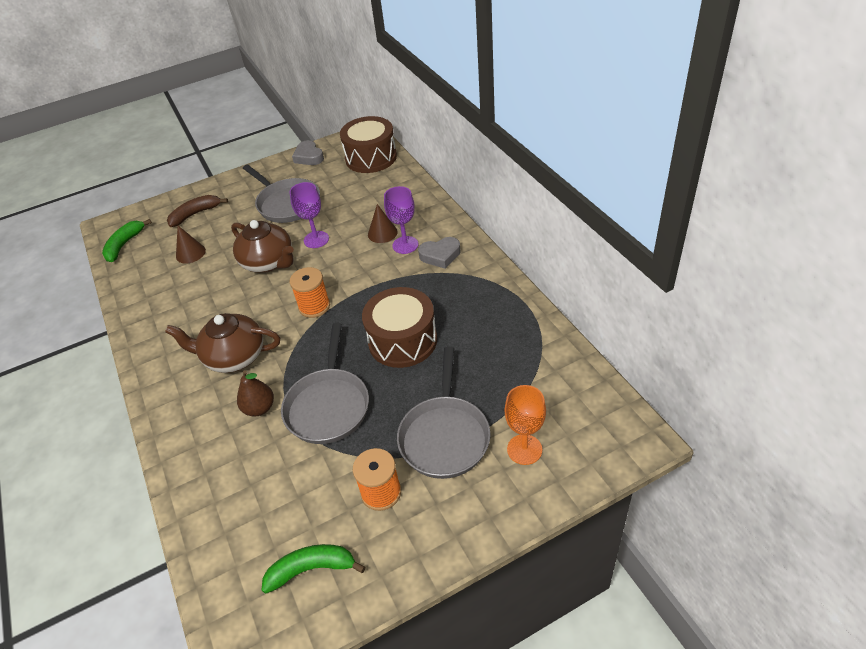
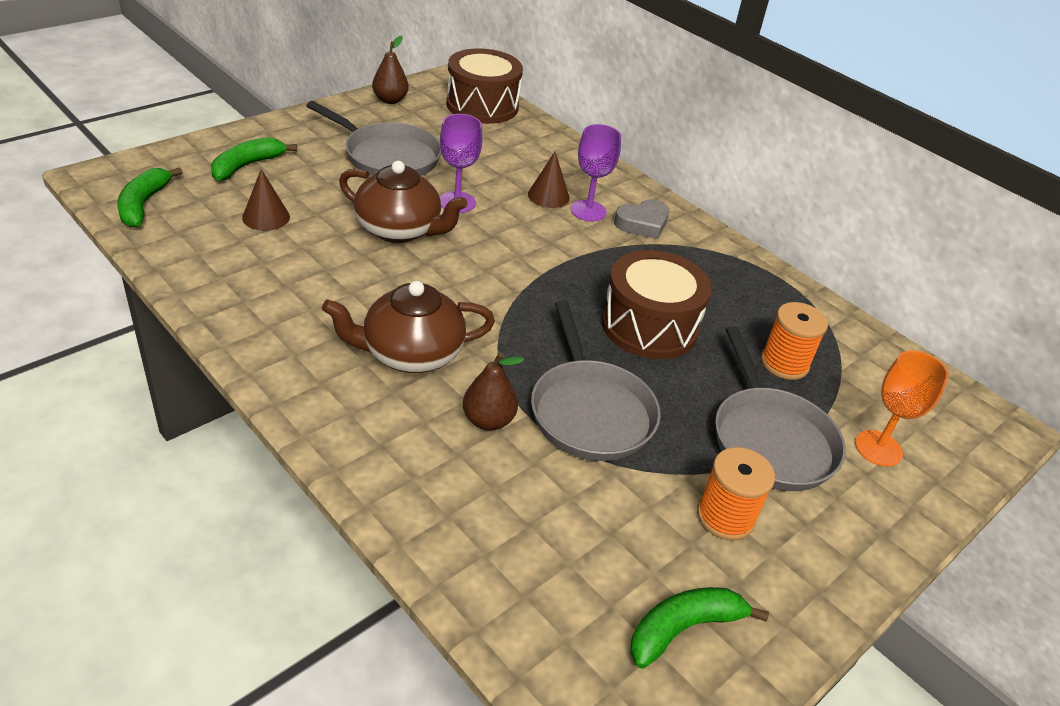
camera: 25 degrees left, 5 degrees down
(195, 214) = (247, 166): brown banana -> green banana
(309, 157) = (390, 100): grey heart -> brown pear
(314, 306) = (500, 286): orange spool -> orange spool (784, 363)

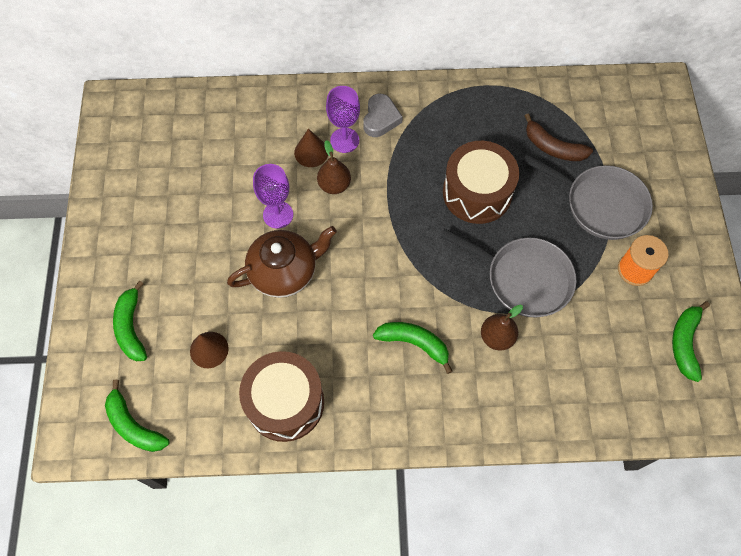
camera: 45 degrees left, 25 degrees up
(388, 156) = (188, 223): grey pan -> none
(390, 100) = (109, 172): brown pear -> brown pear (334, 185)
(411, 354) = (414, 343): brown teapot -> green banana
(482, 105) = (165, 113): brown drum -> brown drum (285, 402)
(784, 363) = (553, 147): orange spool -> brown banana
(878, 448) = (639, 157): orange goblet -> none

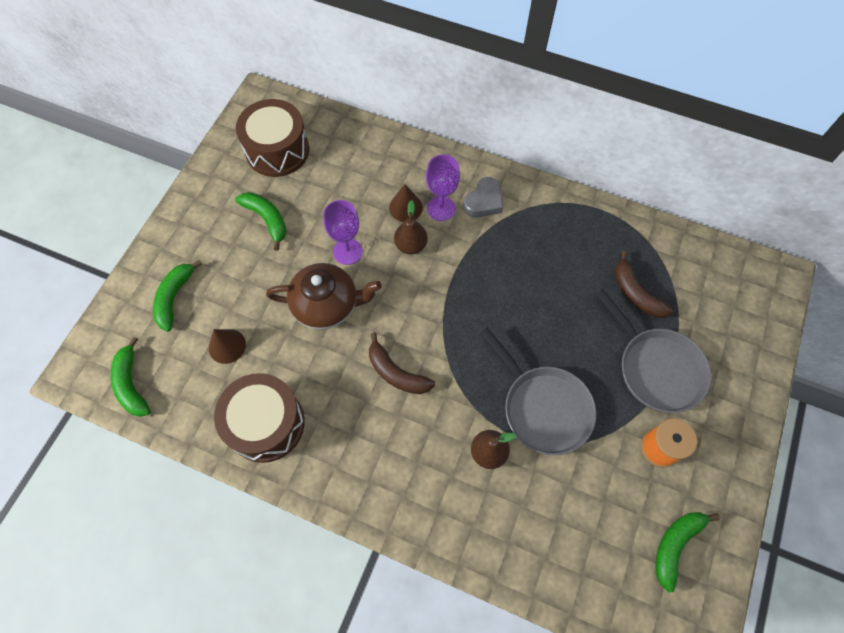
camera: 25 degrees right, 0 degrees up
(381, 305) = (396, 373): none -> brown banana
(414, 343) = (408, 422): green banana -> green banana (267, 219)
(477, 193) = (539, 306): brown drum -> brown drum (277, 150)

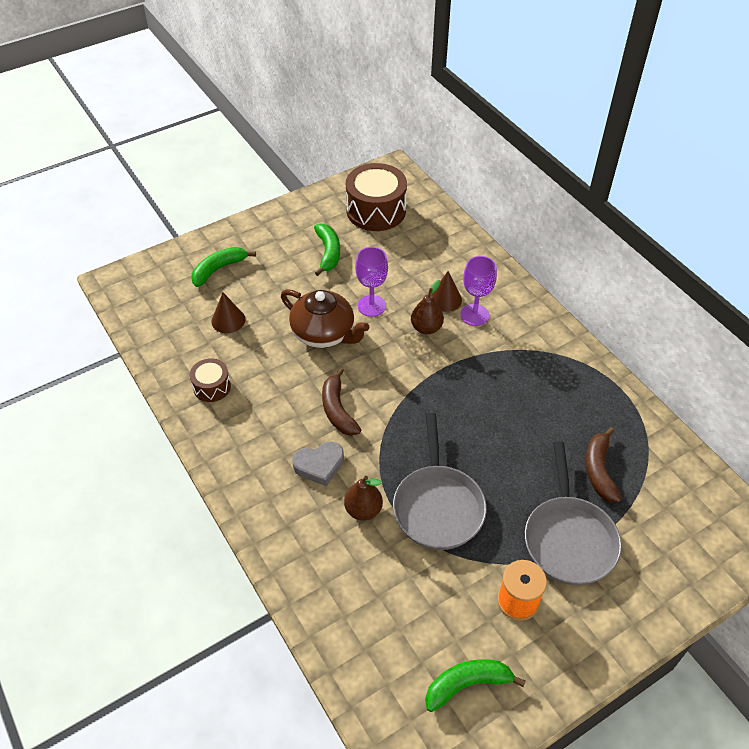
camera: 35 degrees right, 15 degrees down
(131, 384) = (144, 308): green banana -> none
(266, 424) = (212, 387): brown drum -> brown drum, size x0.53
(484, 201) = (516, 328): grey heart -> grey heart (319, 465)

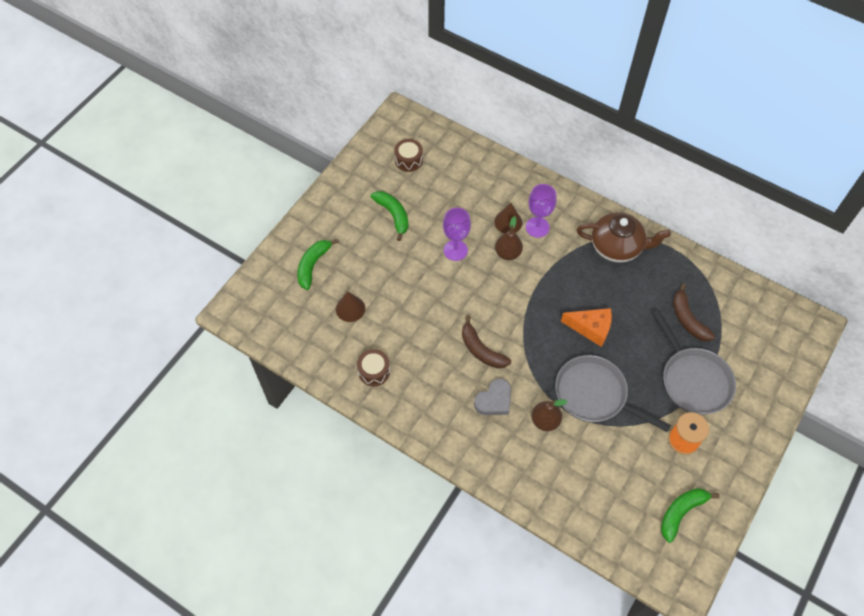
camera: 25 degrees left, 10 degrees up
(324, 333) = (433, 289): brown teapot -> brown teapot (617, 247)
(376, 210) = (408, 160): brown drum -> brown drum, size x0.53
(438, 506) = (594, 395): grey pan -> grey pan turned 150 degrees clockwise
(475, 435) = (591, 328): none -> orange cheese

